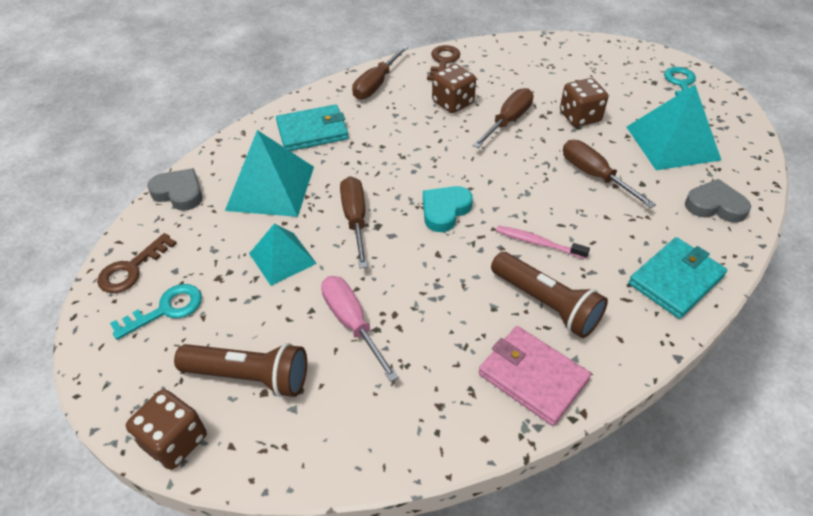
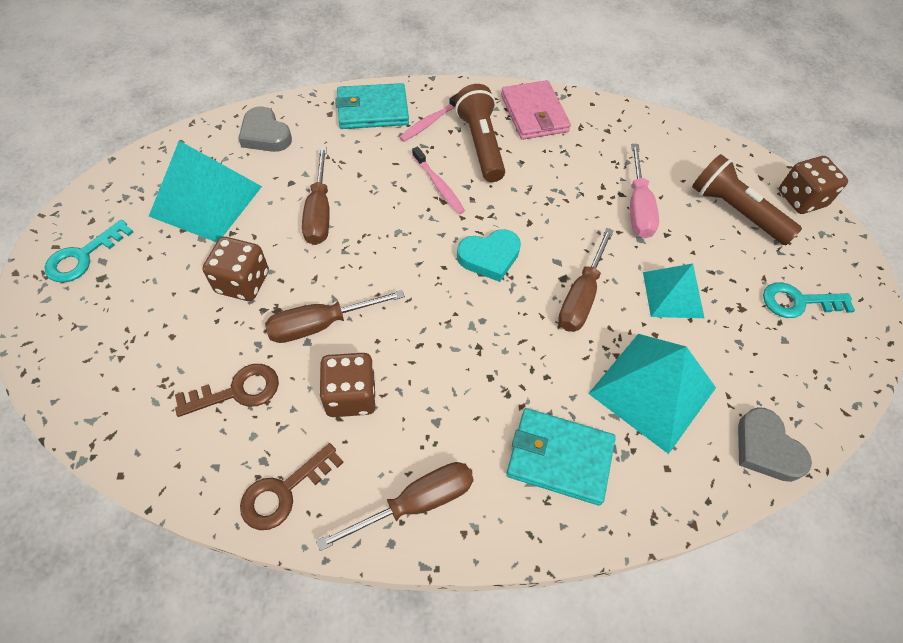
camera: 150 degrees left, 10 degrees up
(132, 269) = (830, 366): brown key -> brown key (237, 391)
(614, 300) = (430, 122): none -> pink toothbrush

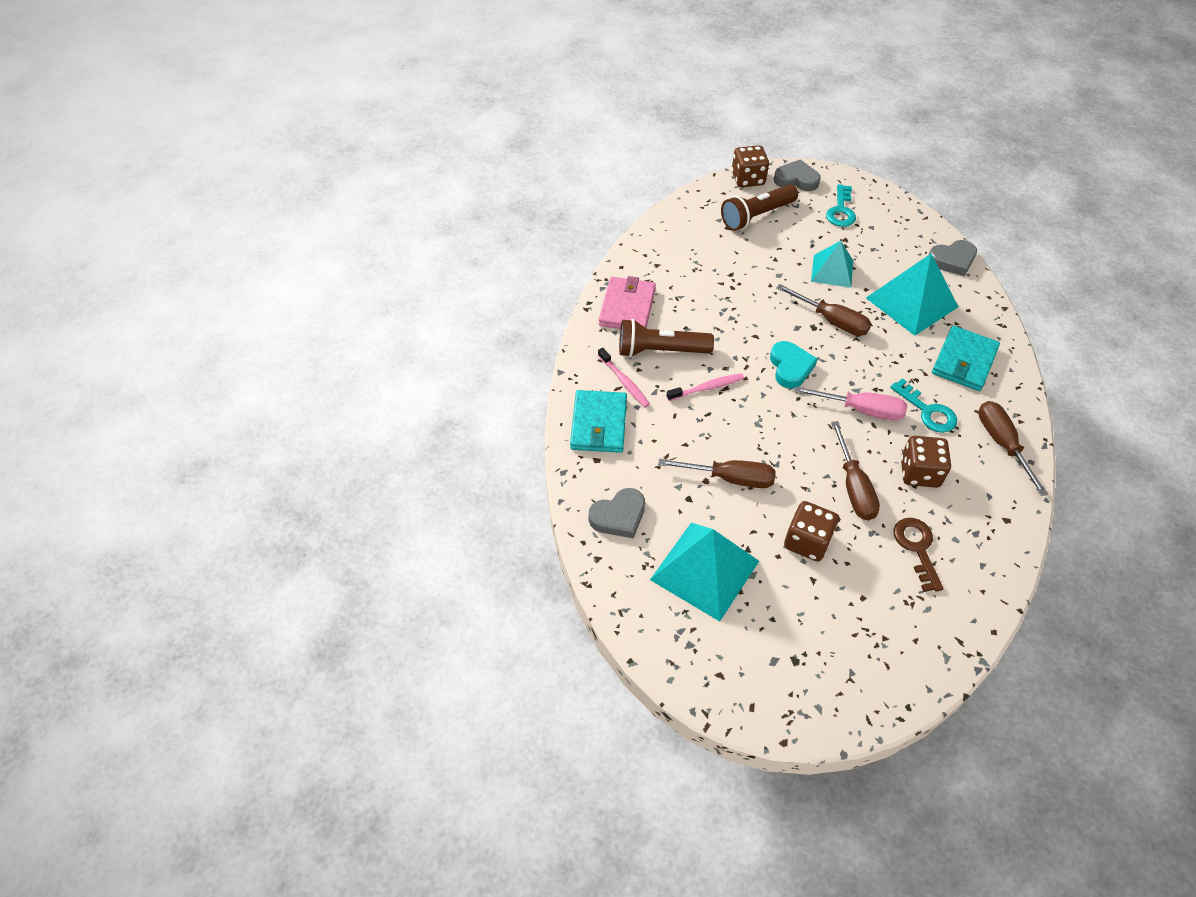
camera: 75 degrees left, 5 degrees down
(83, 256) = (768, 678): turquoise key -> turquoise key (927, 411)
(284, 491) = (999, 521): brown key -> none
(534, 113) = (627, 307): pink wallet -> pink wallet turned 75 degrees counterclockwise
(638, 207) = (746, 268): pink screwdriver -> pink screwdriver (861, 410)
(832, 249) = (796, 179): none -> grey heart

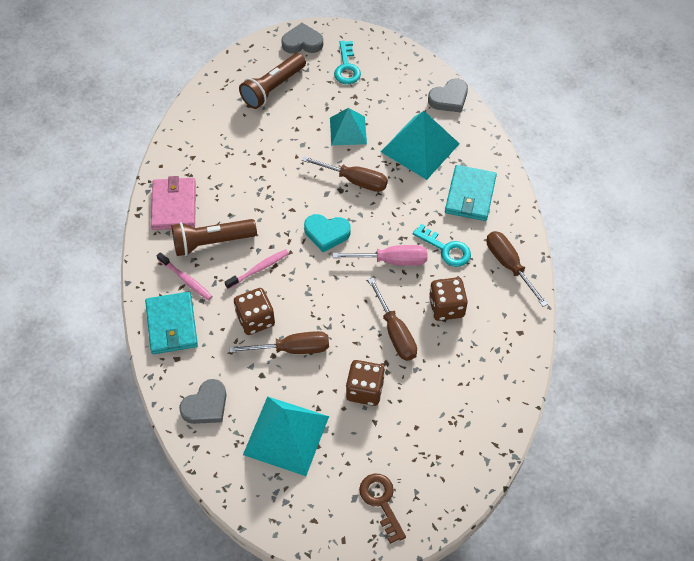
camera: 15 degrees left, 5 degrees up
(748, 179) = (258, 50): brown dice -> brown dice (255, 319)
(790, 367) = (326, 233): turquoise heart -> turquoise heart turned 120 degrees clockwise
(917, 548) = (453, 374): brown key -> brown key (381, 502)

